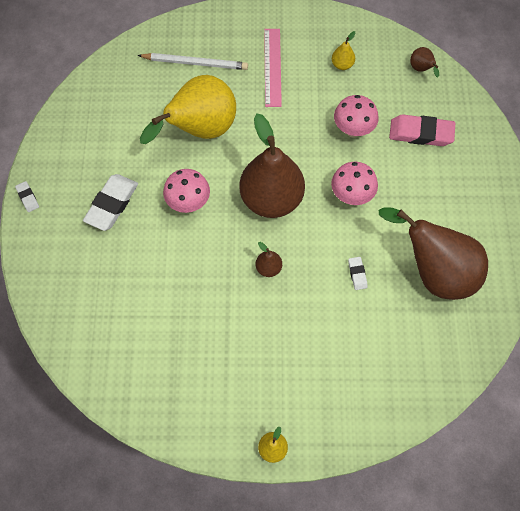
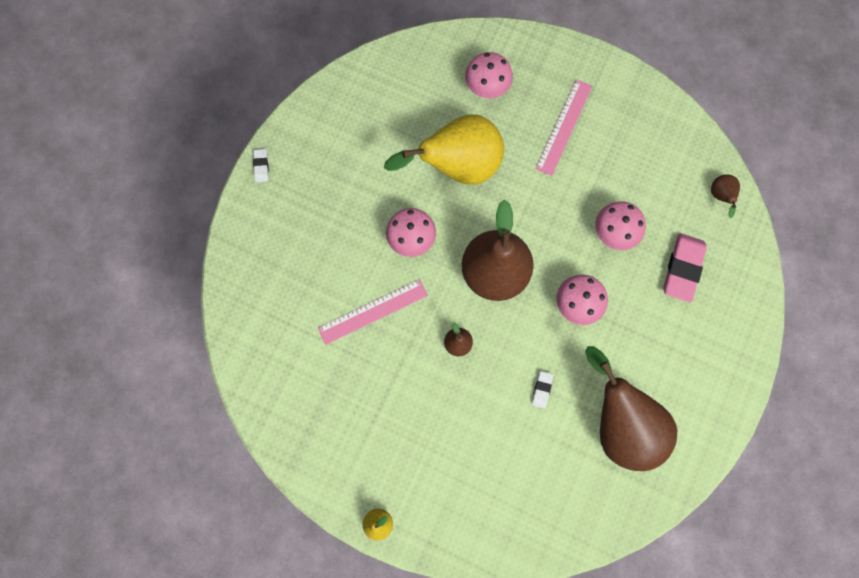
camera: 25 degrees right, 10 degrees up
(112, 204) = (337, 209): white eraser -> none
(182, 274) = (373, 311): none -> pink ruler
(195, 63) = (487, 89): white pencil -> pink mushroom
(342, 65) = (638, 155): yellow pear -> none
(421, 133) = (682, 268): pink eraser -> pink eraser turned 75 degrees clockwise

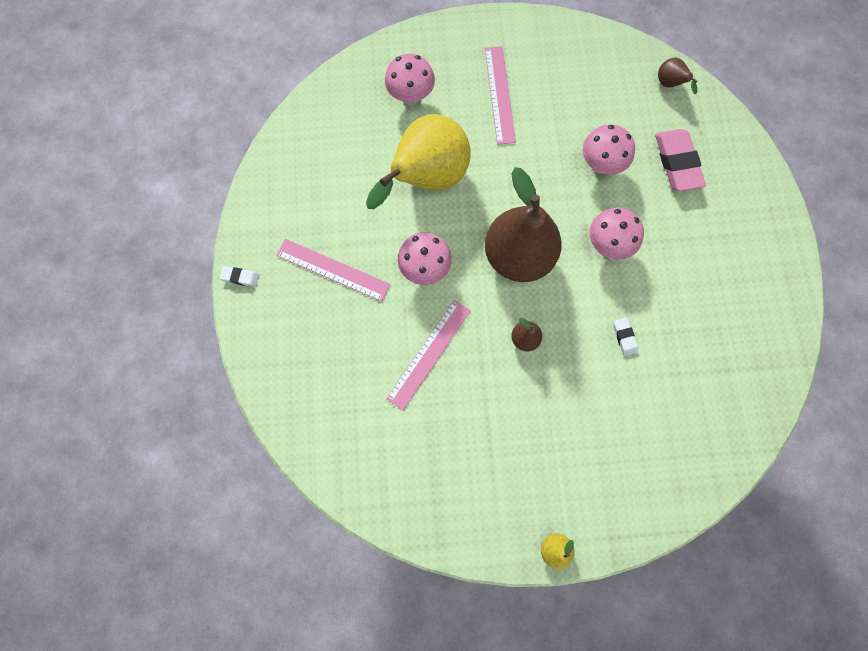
camera: 30 degrees left, 0 degrees up
(261, 166) = (240, 277): white eraser -> white eraser turned 45 degrees counterclockwise
(337, 200) = (333, 270): none -> pink ruler
(620, 424) = (710, 327): brown pear -> none

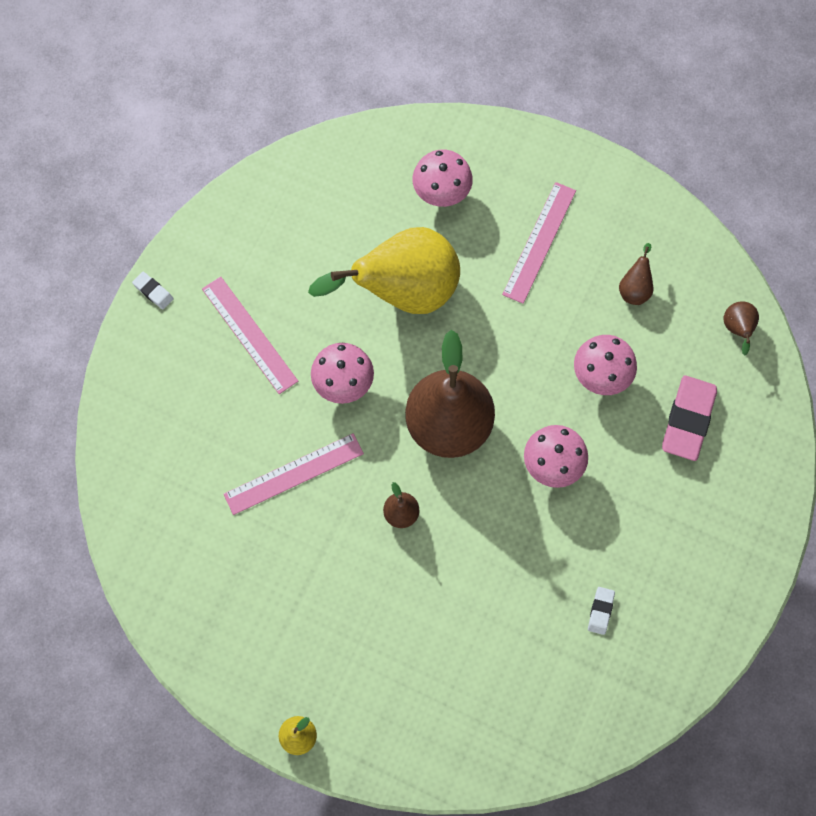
camera: 30 degrees right, 5 degrees down
(584, 93) = (635, 289): none -> brown pear
(624, 337) = (507, 571): white eraser -> white eraser (600, 611)

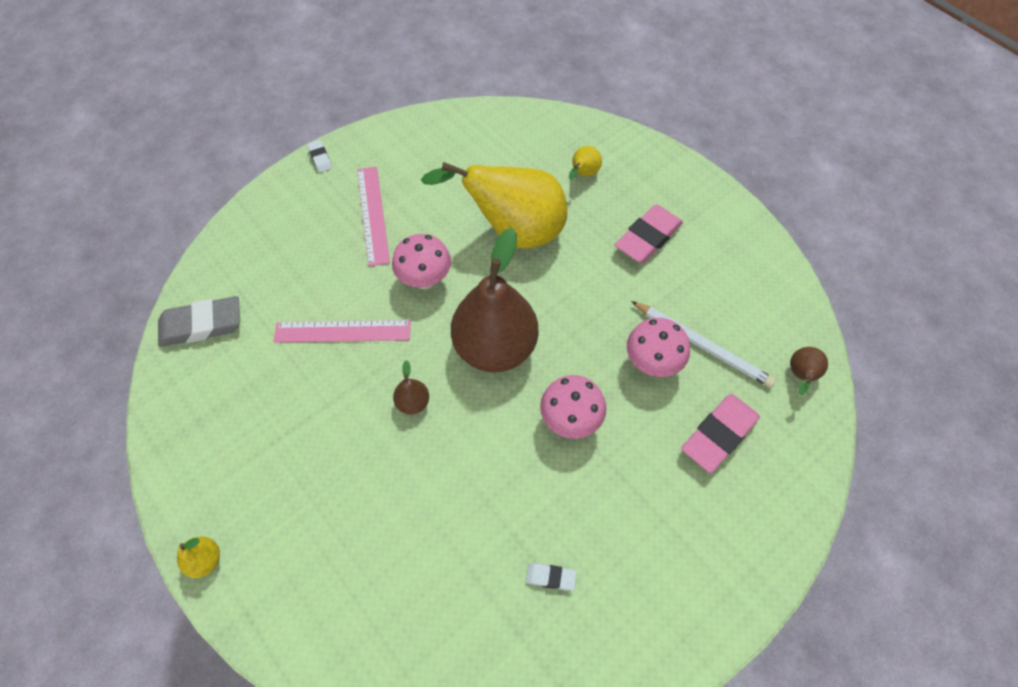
camera: 25 degrees right, 10 degrees down
(150, 530) = (201, 325): none -> grey eraser
(441, 194) = (583, 174): pink mushroom -> yellow pear
(539, 242) = (648, 238): pink ruler -> pink eraser
(600, 611) = (550, 577): white eraser -> white eraser turned 60 degrees clockwise
(635, 289) = (716, 305): brown pear -> none
(638, 337) = (702, 345): none -> white pencil

